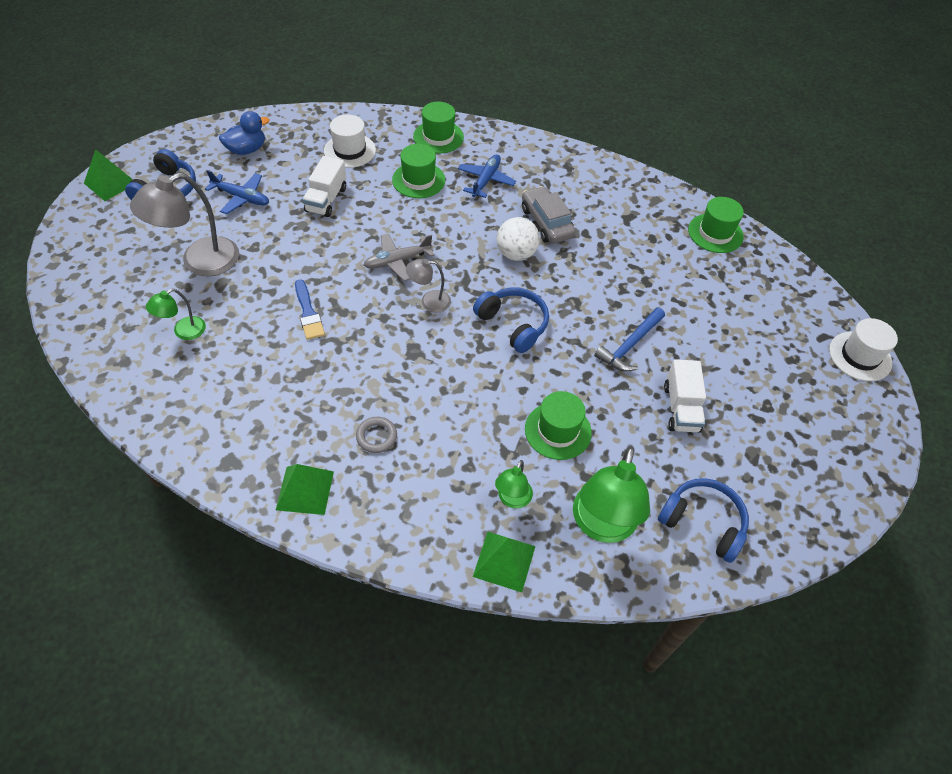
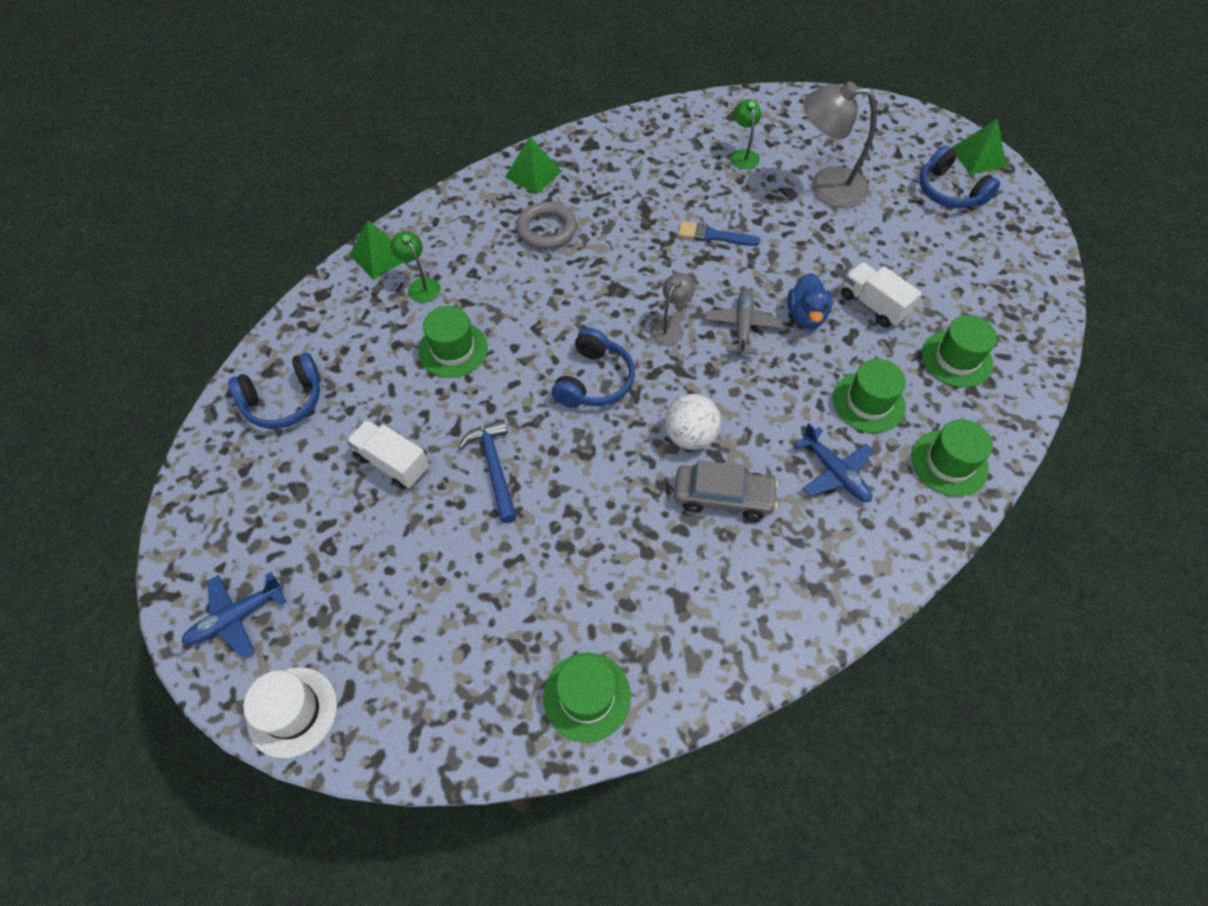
camera: 125 degrees right, 5 degrees up
(199, 262) = (826, 186): grey lamp -> grey lamp turned 75 degrees counterclockwise
(241, 198) = (909, 240): blue plane -> blue plane (236, 617)
(247, 150) = (995, 269): blue duck -> blue duck (806, 316)
(350, 150) = (956, 359): white hat -> green hat
(376, 436) = (547, 229): grey ring -> grey ring, size x1.60
(513, 324) = (594, 380): blue headphones -> blue headphones turned 60 degrees counterclockwise
(601, 525) = (348, 329): green lamp -> none

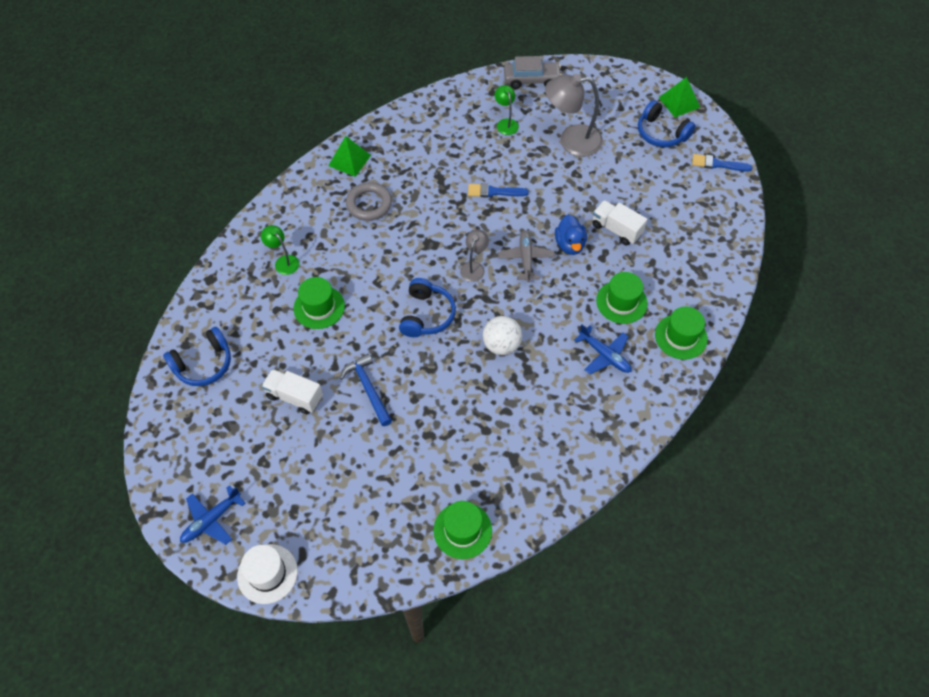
camera: 10 degrees left, 0 degrees up
(379, 256) = (246, 243): green pyramid -> none
(723, 497) = (531, 384): grey car -> grey car (531, 80)
(956, 359) = (678, 261): green hat -> none
(1024, 240) = (717, 164): none -> blue brush

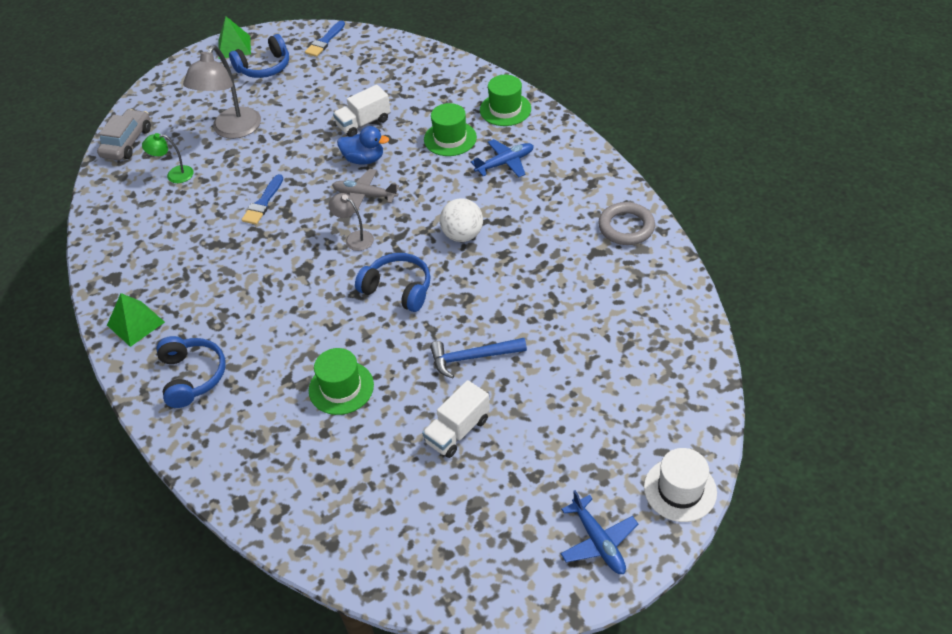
camera: 70 degrees left, 10 degrees down
(203, 364) = (371, 526): blue headphones -> blue headphones (192, 376)
(283, 261) = (254, 415): green lamp -> none
(369, 204) = (215, 315): grey ring -> grey ring (626, 227)
(462, 530) = (666, 306): green hat -> none

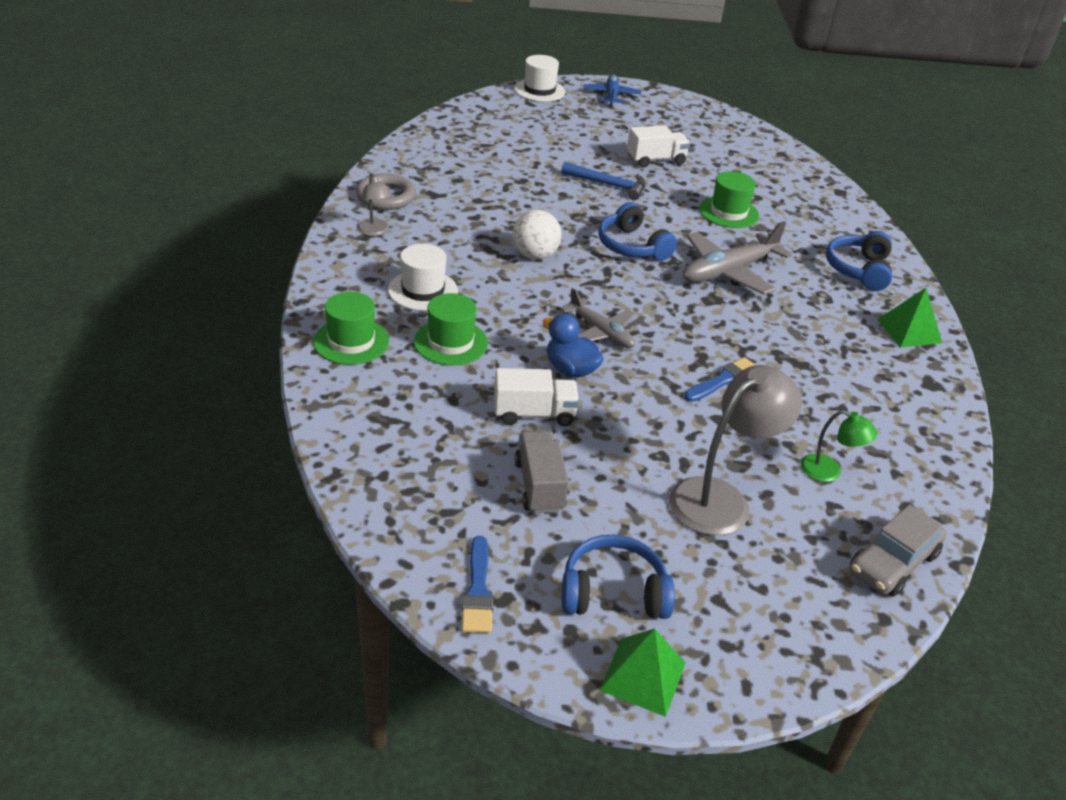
camera: 155 degrees left, 10 degrees down
(305, 306) = (728, 272): none -> grey plane
(325, 41) = (478, 590): blue brush -> blue brush turned 120 degrees clockwise
(331, 91) = (539, 486): none -> grey truck
(354, 238) = (642, 300): grey lamp -> grey lamp (374, 231)
(505, 163) = (423, 290): blue plane -> white hat

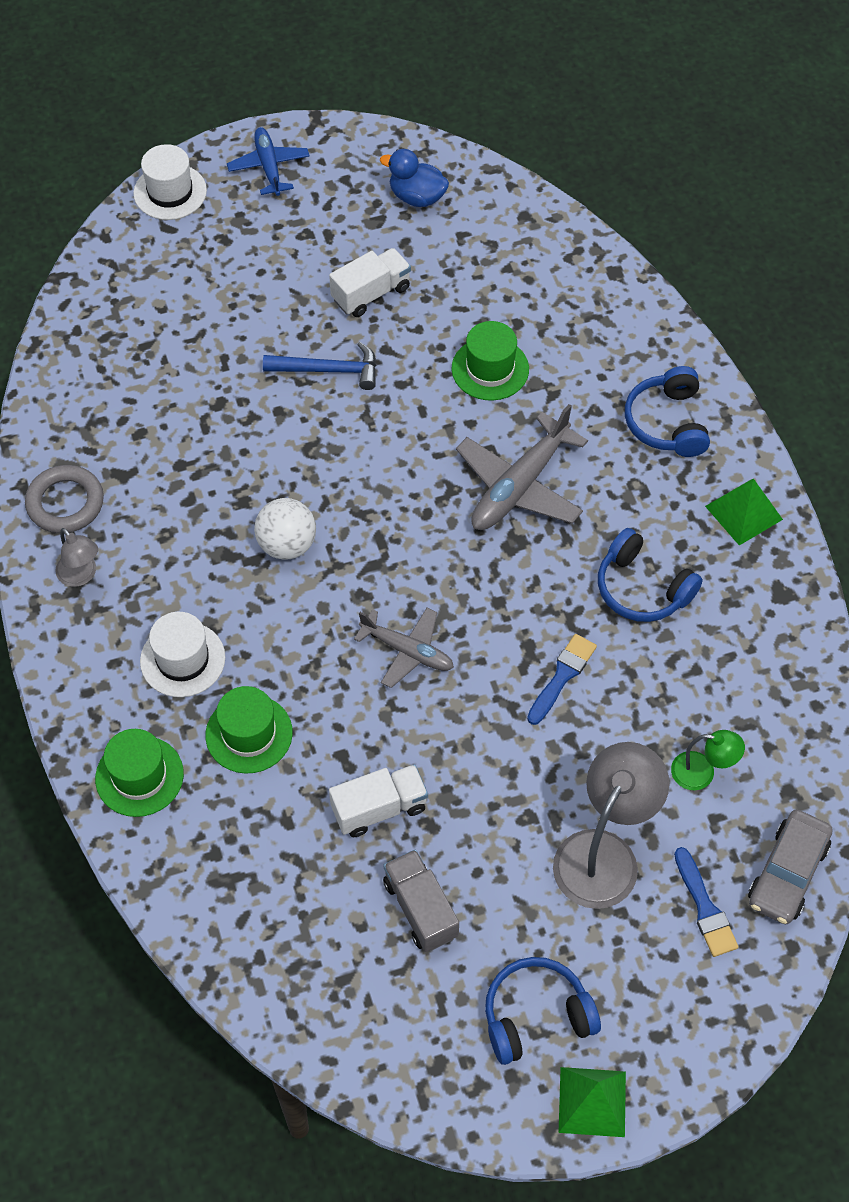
camera: 15 degrees left, 20 degrees up
(478, 590) = (410, 1065): blue brush -> blue brush (705, 908)
(571, 369) = (394, 725): blue duck -> blue duck (417, 197)
(632, 246) = (395, 482): blue headphones -> blue headphones (642, 588)

